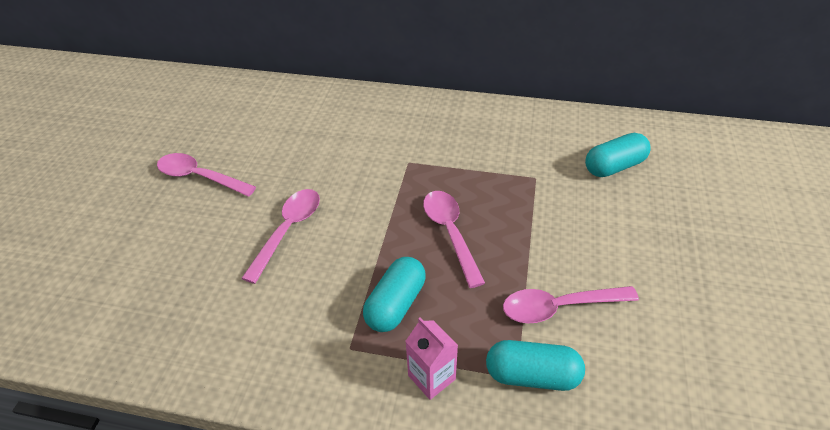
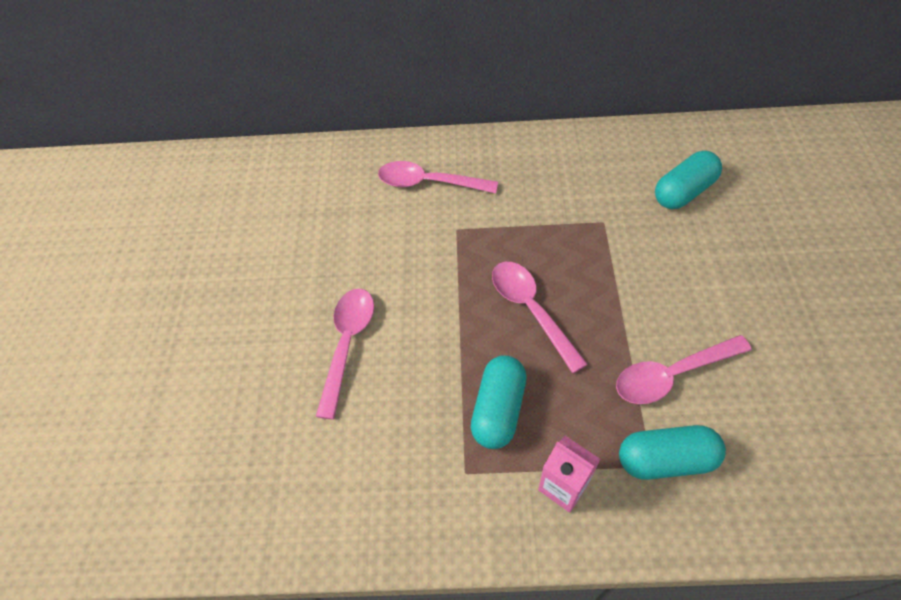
camera: 10 degrees left, 10 degrees up
(200, 177) = (217, 296): pink spoon -> pink spoon (428, 183)

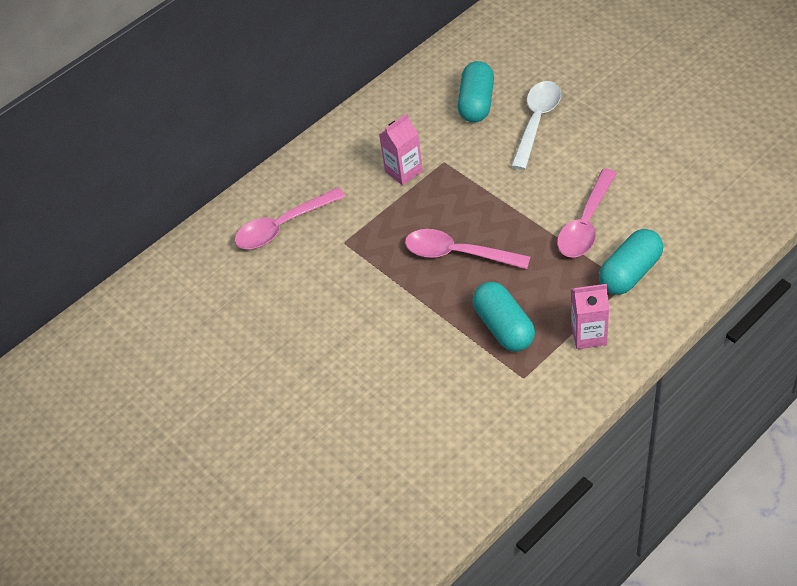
camera: 40 degrees left, 5 degrees down
(347, 344) = (355, 373): pink spoon -> none
(563, 206) = (403, 171): none -> pink carton
(722, 245) = (536, 122): none -> white spoon

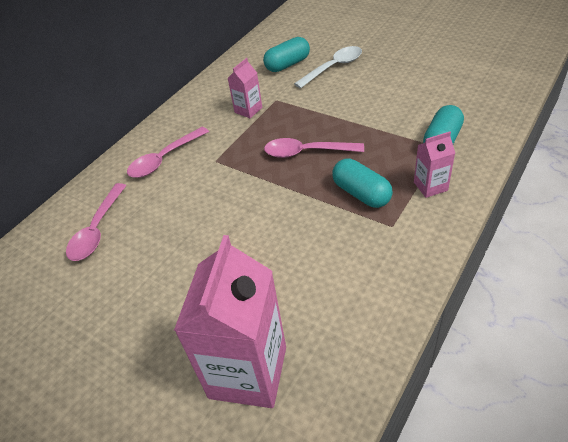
camera: 15 degrees left, 5 degrees down
(318, 508) = (248, 372): none -> pink carton
(476, 103) = (287, 64): turquoise capsule -> turquoise capsule turned 60 degrees clockwise
(536, 122) = (333, 67): white spoon -> white spoon turned 45 degrees clockwise
(586, 224) = (394, 117): pink spoon -> pink spoon (97, 230)

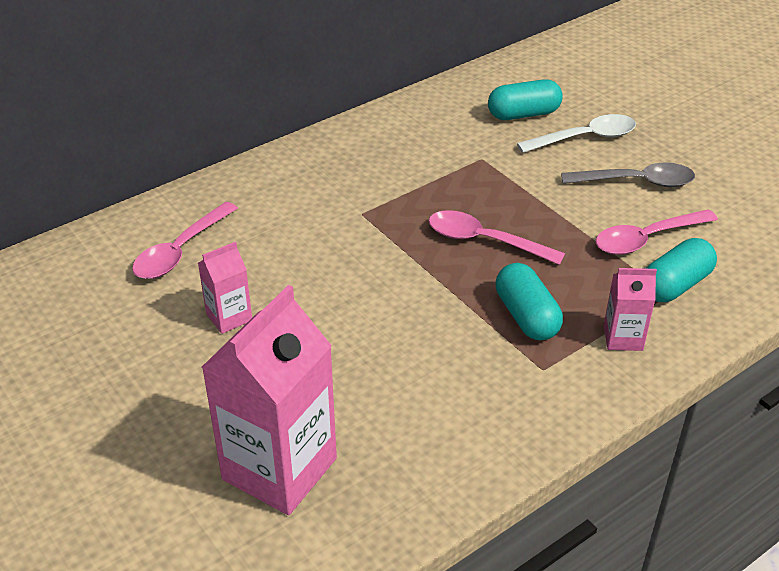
camera: 15 degrees right, 5 degrees down
(164, 159) = (299, 190): pink spoon -> pink spoon (646, 239)
(248, 110) = (437, 161): pink carton -> pink carton (229, 317)
(380, 84) = (636, 182): none -> grey spoon

